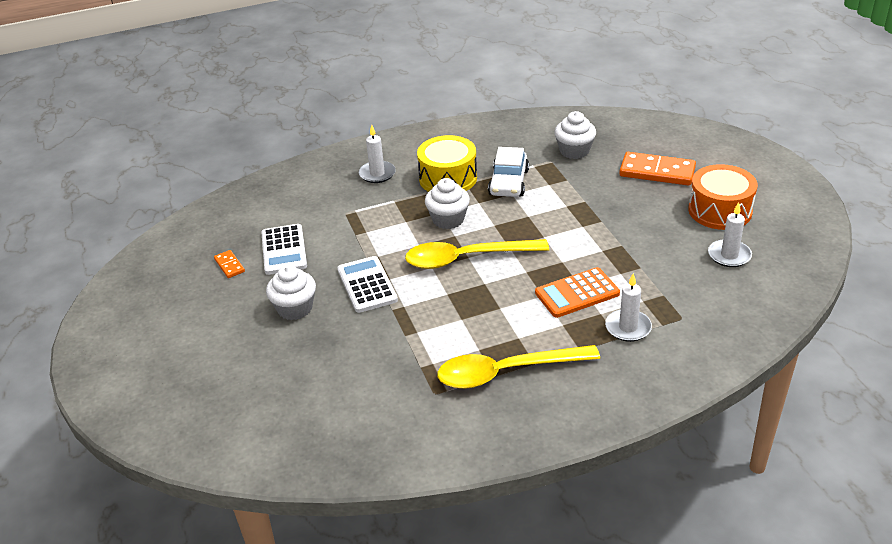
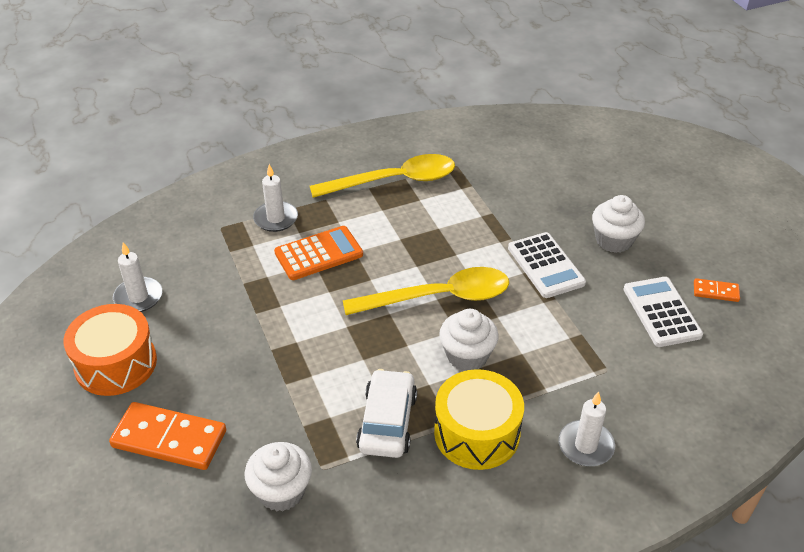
camera: 175 degrees right, 5 degrees up
(229, 265) = (716, 292): orange domino -> orange domino turned 45 degrees counterclockwise

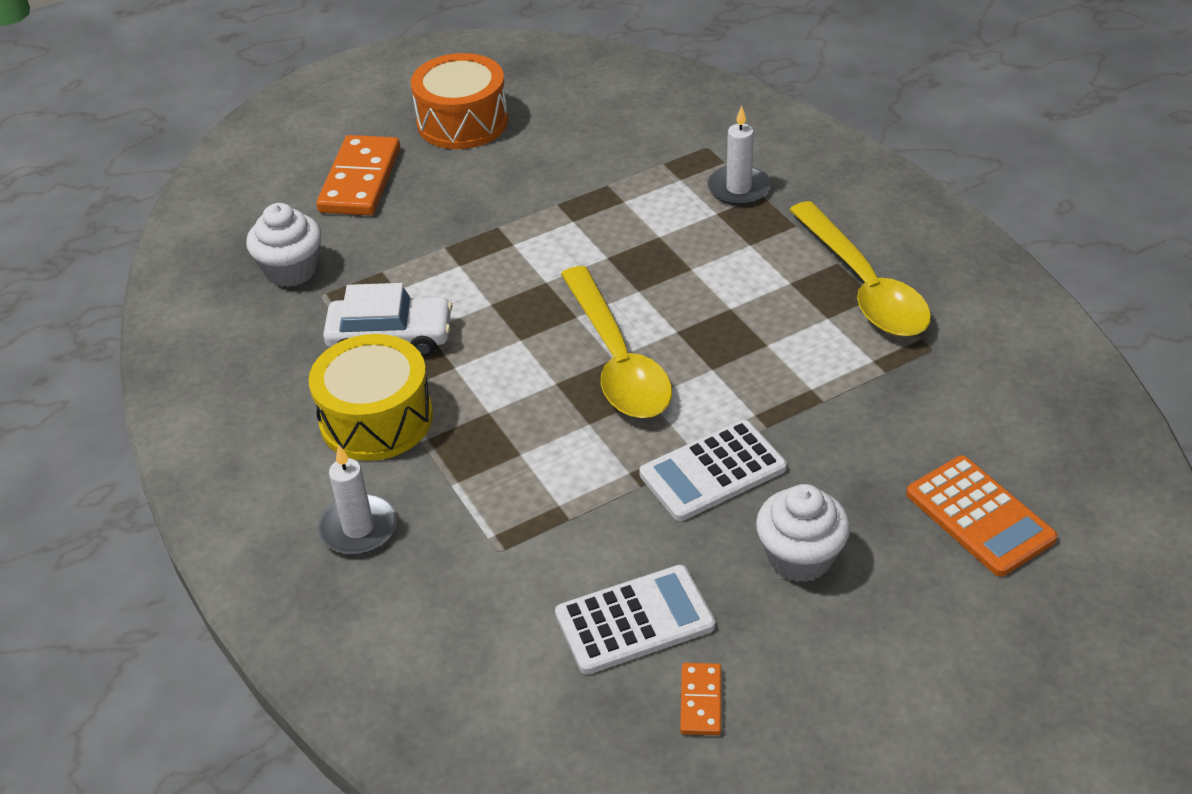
camera: 85 degrees right, 0 degrees up
(138, 297) = (567, 113): white candle -> none
(318, 254) = (678, 237): orange calculator -> orange calculator (979, 516)
(467, 355) = (509, 398): white cupcake -> none

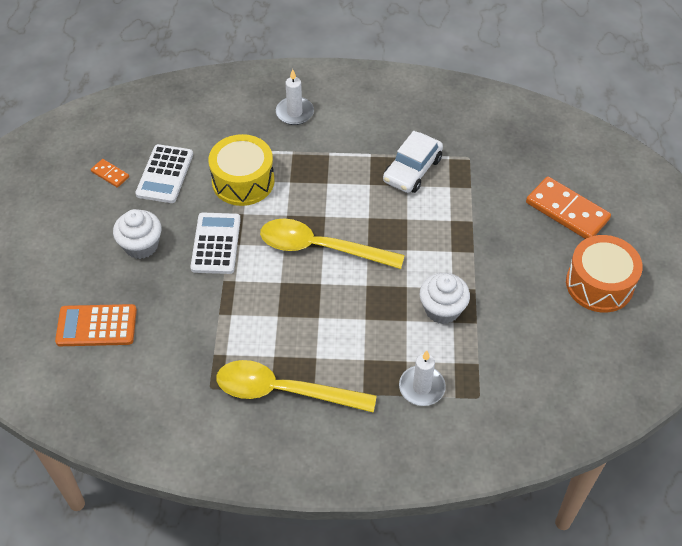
camera: 120 degrees right, 10 degrees up
(291, 270) = (500, 153): white cupcake -> white cupcake (442, 309)
(376, 419) = (357, 143): yellow drum -> yellow drum (243, 181)

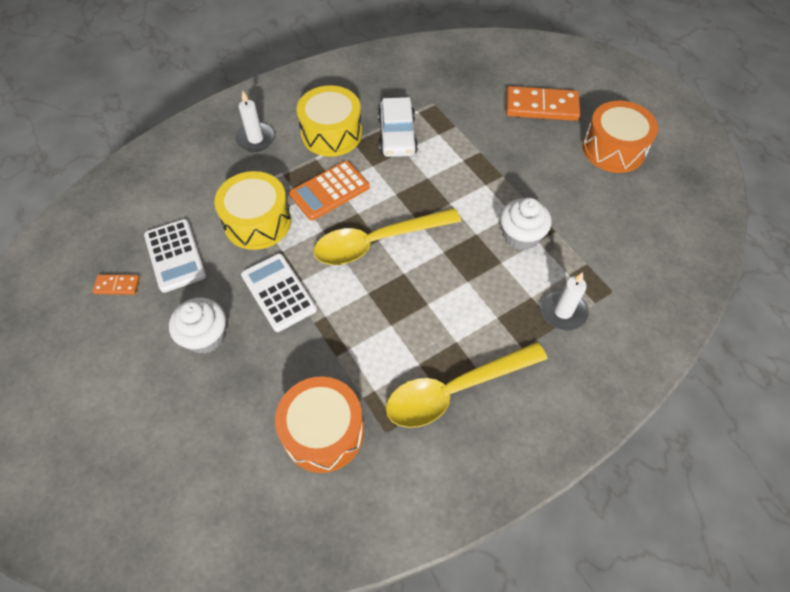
camera: 35 degrees left, 5 degrees up
(96, 326) = (223, 444): orange calculator -> orange calculator (329, 191)
(168, 360) = (323, 432): none -> orange drum
(359, 139) = (331, 133): none -> yellow drum

